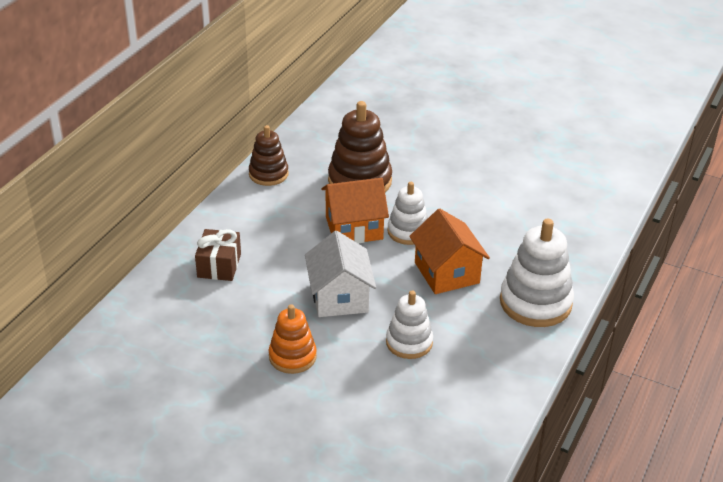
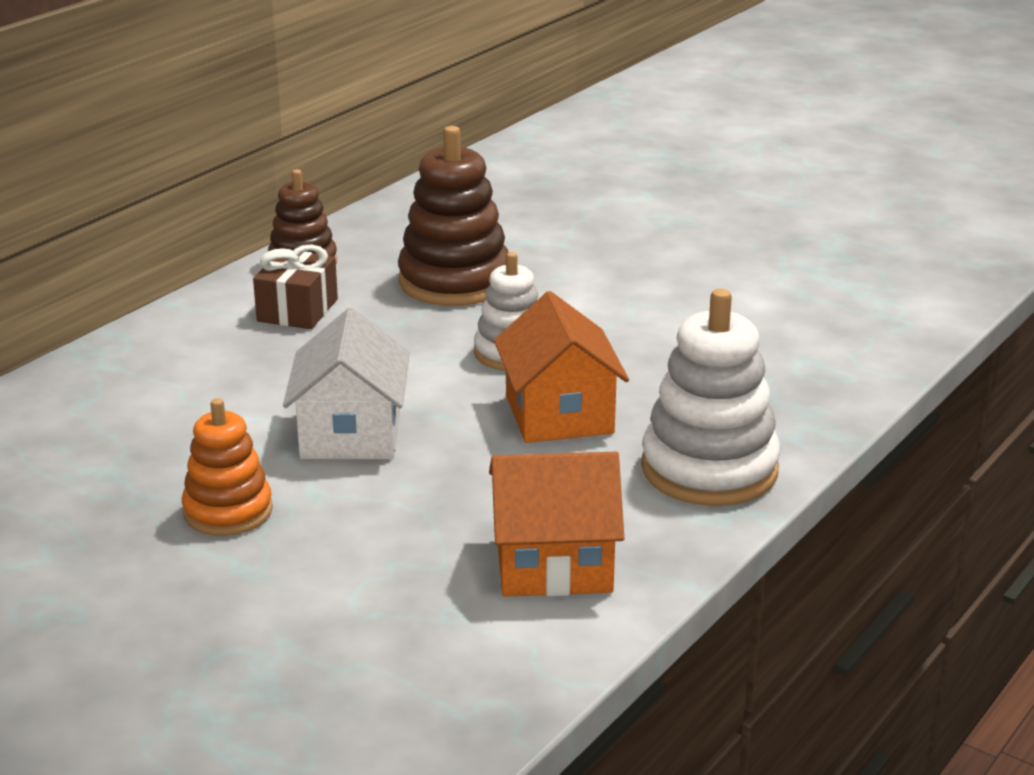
camera: 10 degrees right, 10 degrees down
(219, 265) = (161, 375): brown gift -> brown gift (297, 310)
(354, 228) = (417, 342): orange house -> orange house (553, 564)
(409, 342) = (450, 508): white stacking toy -> none

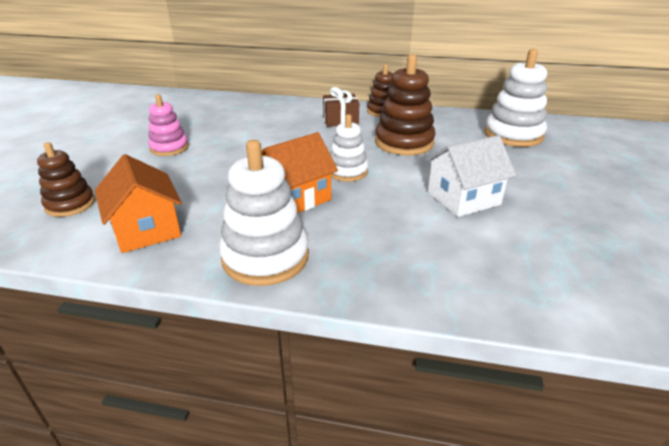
camera: 65 degrees right, 5 degrees up
(228, 511) = (169, 148): orange stacking toy -> pink stacking toy
(351, 434) = (243, 155): white house -> white house (463, 198)
(389, 645) = (70, 204): none -> brown stacking toy
(516, 196) = (513, 135): none -> white stacking toy

